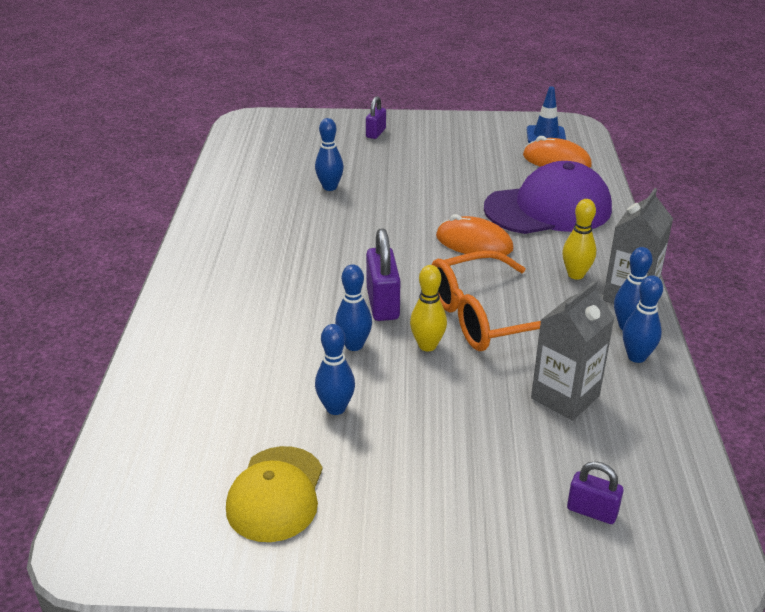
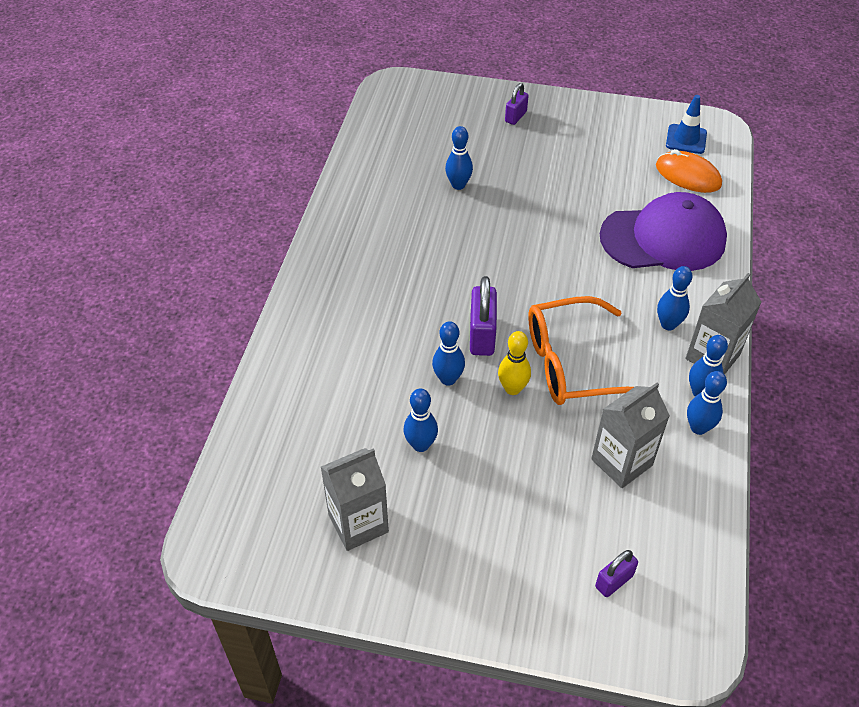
camera: 10 degrees right, 15 degrees up
(276, 494) = (358, 523): yellow cap -> grey carton
(474, 243) = (581, 273): orange mouse -> none
(575, 275) = (668, 324): yellow bowling pin -> blue bowling pin
(592, 511) = (614, 581): purple padlock -> purple padlock turned 75 degrees counterclockwise

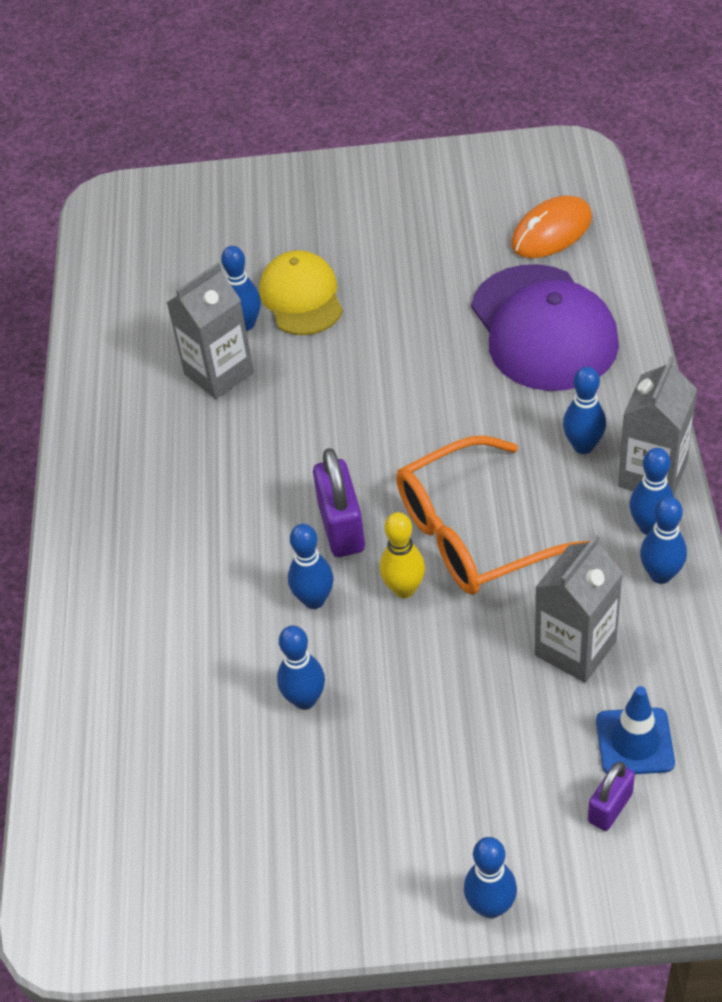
camera: 10 degrees left, 0 degrees up
(358, 523) = (254, 829): grey carton -> grey carton (219, 373)
(502, 177) = (301, 297): none -> yellow cap
(507, 626) = (490, 906): none -> blue bowling pin
(515, 117) = (295, 206): purple padlock -> none
(663, 238) = (543, 328): purple cap -> purple cap turned 90 degrees clockwise
(686, 139) = (535, 181): blue traffic cone -> blue traffic cone (634, 742)
(688, 175) = (551, 232): orange mouse -> orange mouse turned 60 degrees counterclockwise

